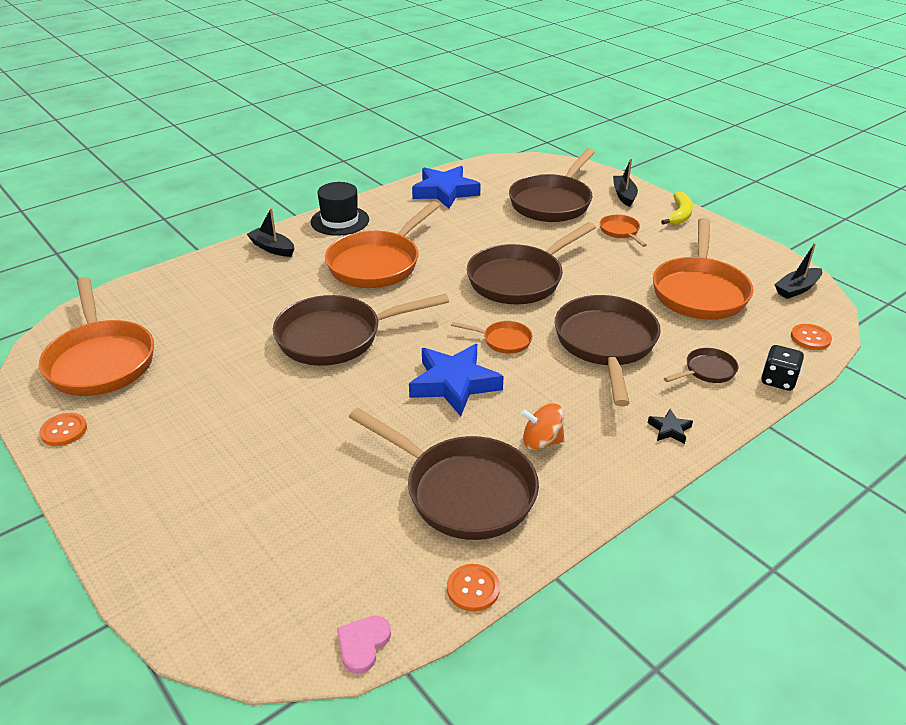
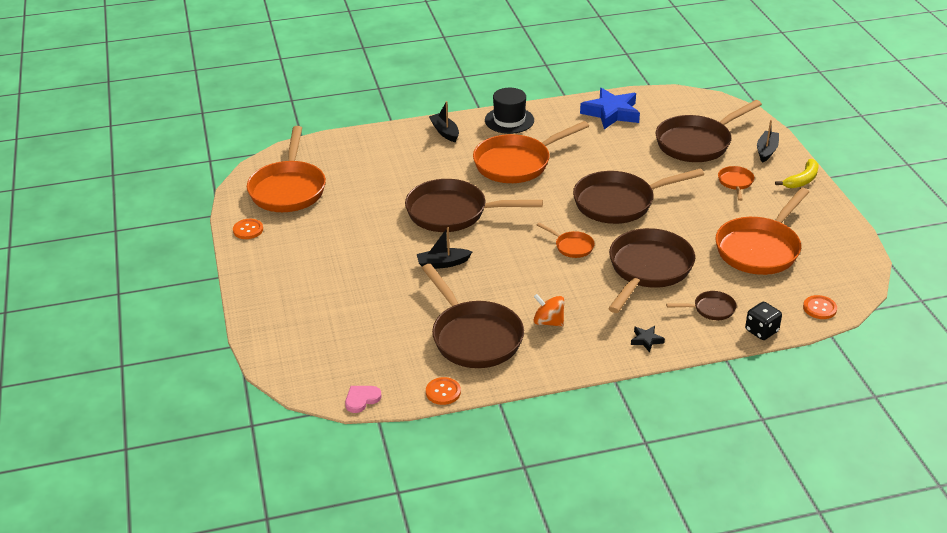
camera: 25 degrees right, 0 degrees up
(454, 384) = (514, 267): blue star -> none
(797, 289) = (847, 268): black boat -> black boat (443, 263)

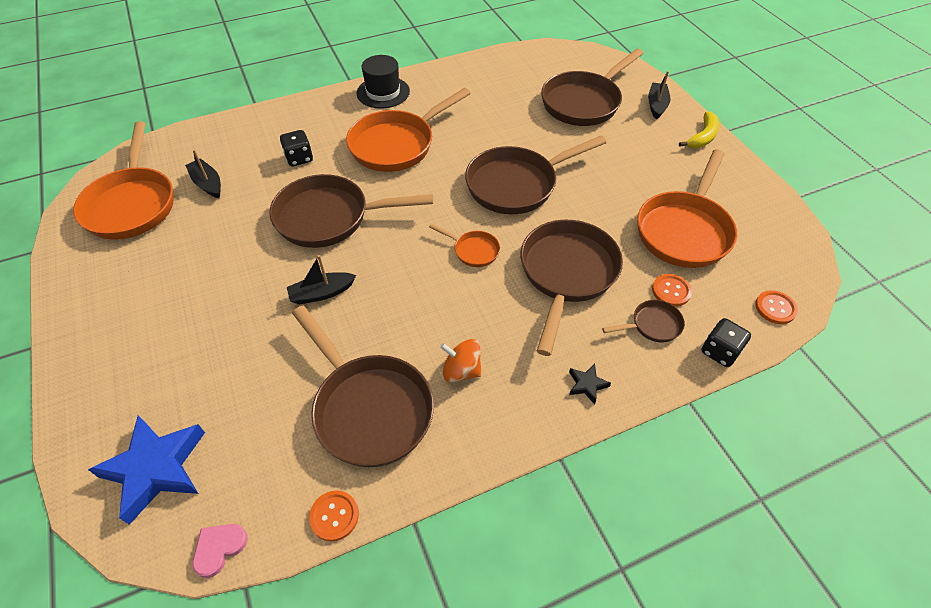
camera: 10 degrees left, 15 degrees up
(248, 230) = (77, 269): orange button -> orange button (671, 291)
(429, 167) = (299, 158): none -> black dice
(445, 132) = (314, 112): black boat -> black boat (207, 184)
(611, 113) = (489, 75): blue star -> blue star (155, 469)
(735, 183) = (635, 147): orange pan -> none

